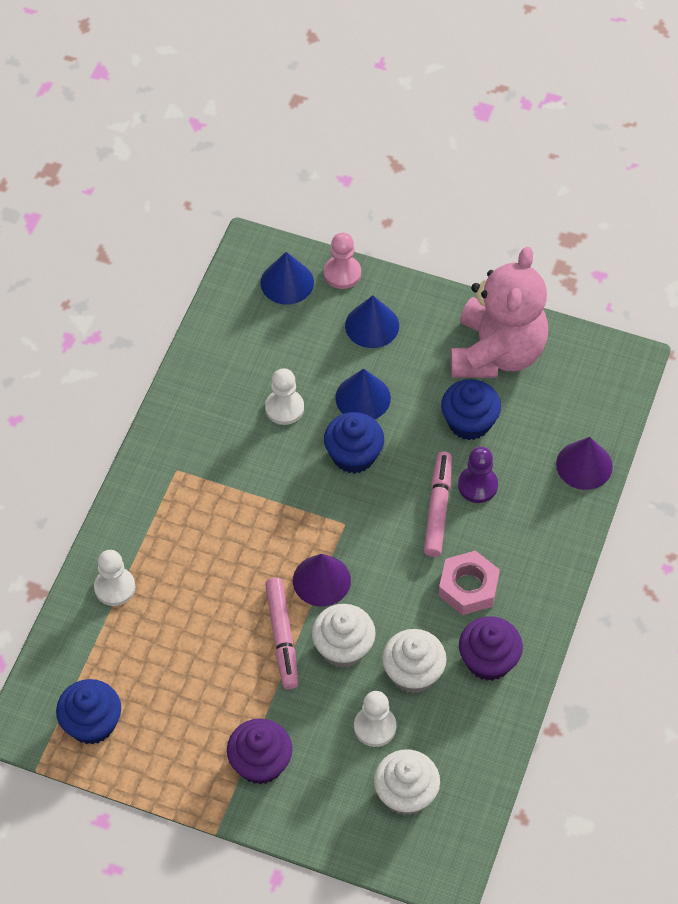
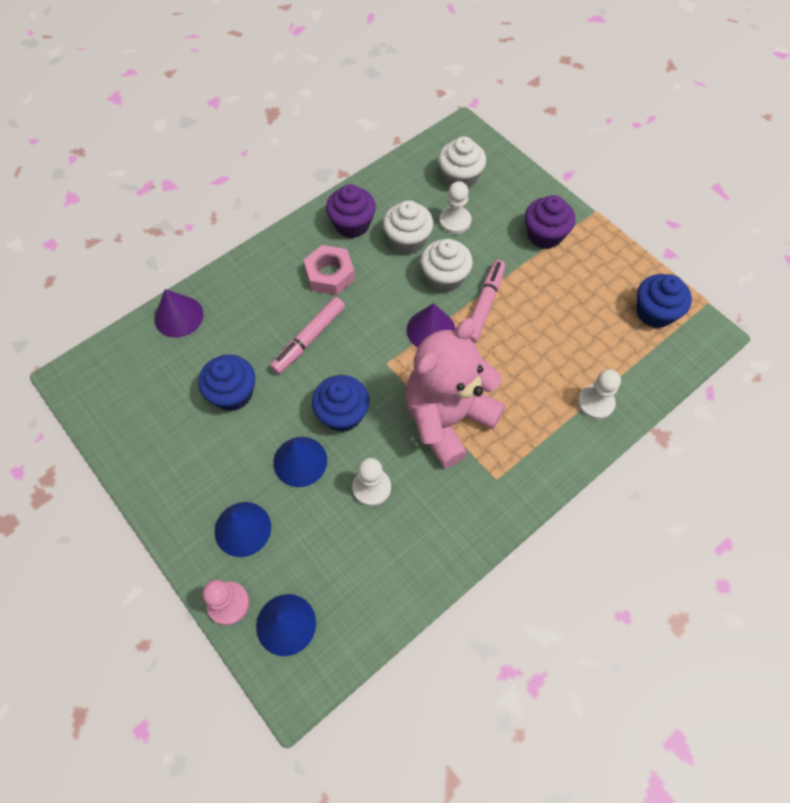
camera: 150 degrees left, 5 degrees up
(477, 485) = (267, 341): purple pawn -> none
(497, 353) = (162, 442): pink teddy bear -> pink teddy bear (447, 419)

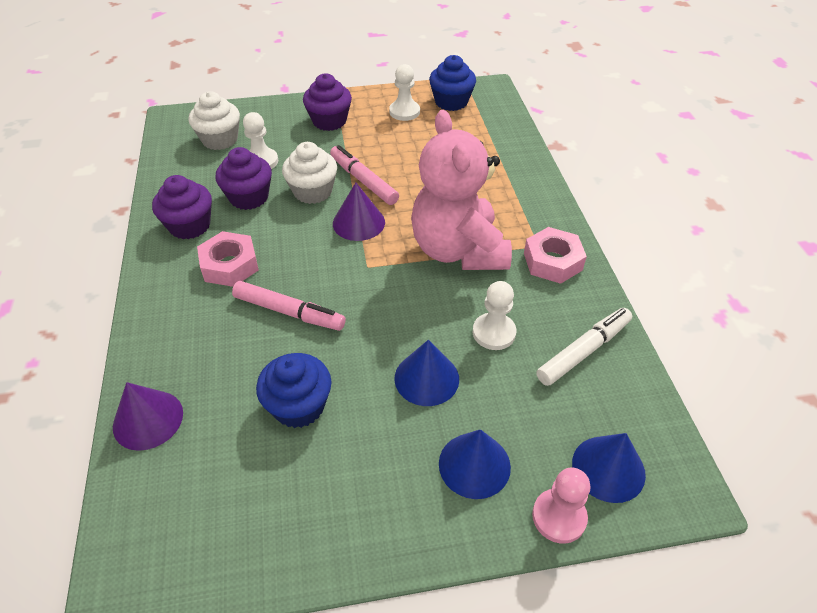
camera: 60 degrees left, 15 degrees down
(309, 339) = (289, 312): pink marker -> pink marker turned 45 degrees counterclockwise
(342, 414) = (397, 321): blue cupcake -> none
(392, 565) = (584, 351): none -> white marker
(407, 240) = (249, 197): white cupcake -> purple cupcake
(483, 499) = (552, 261): none -> pink nut
(595, 403) = (506, 162): white pawn -> white pawn (404, 112)

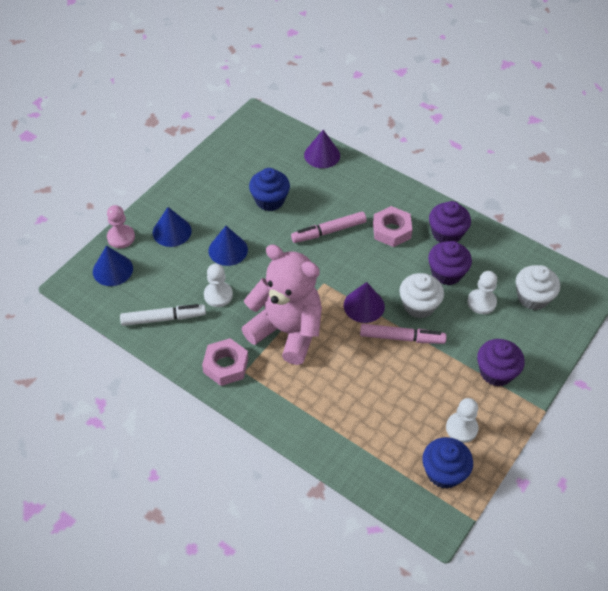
camera: 135 degrees right, 5 degrees up
(584, 351) = (163, 319): white marker -> white marker turned 105 degrees counterclockwise

